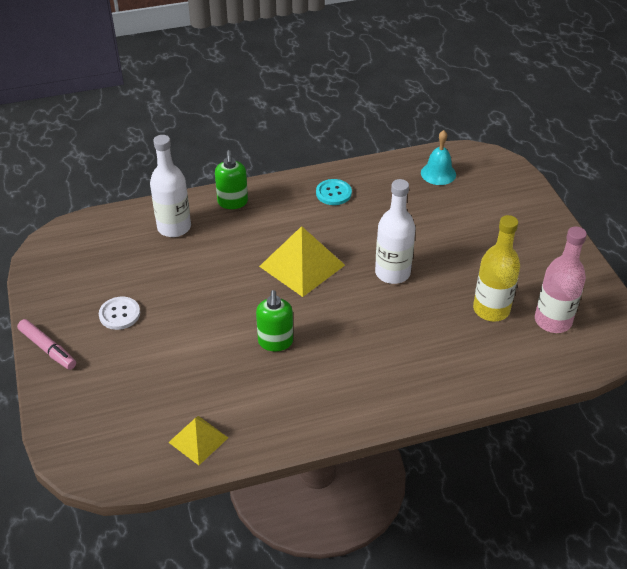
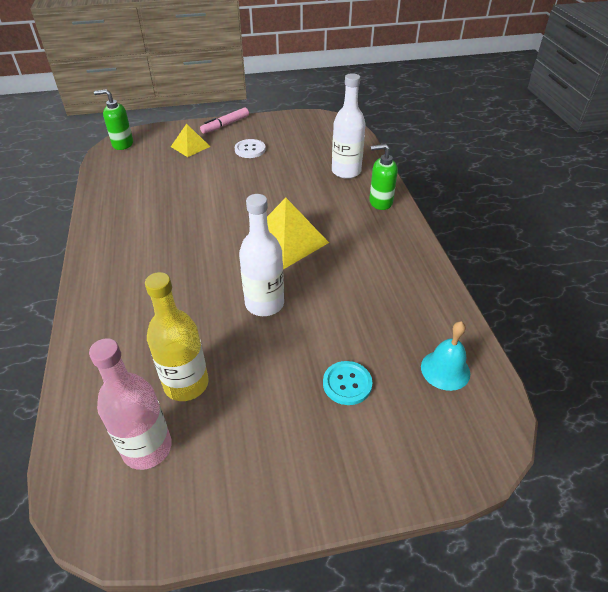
camera: 95 degrees right, 0 degrees up
(198, 440) = (116, 183): yellow pyramid -> yellow pyramid (190, 146)
(275, 342) = (195, 221): green soap dispenser -> green soap dispenser (122, 144)
(333, 193) = (397, 269): turquoise button -> turquoise button (347, 384)

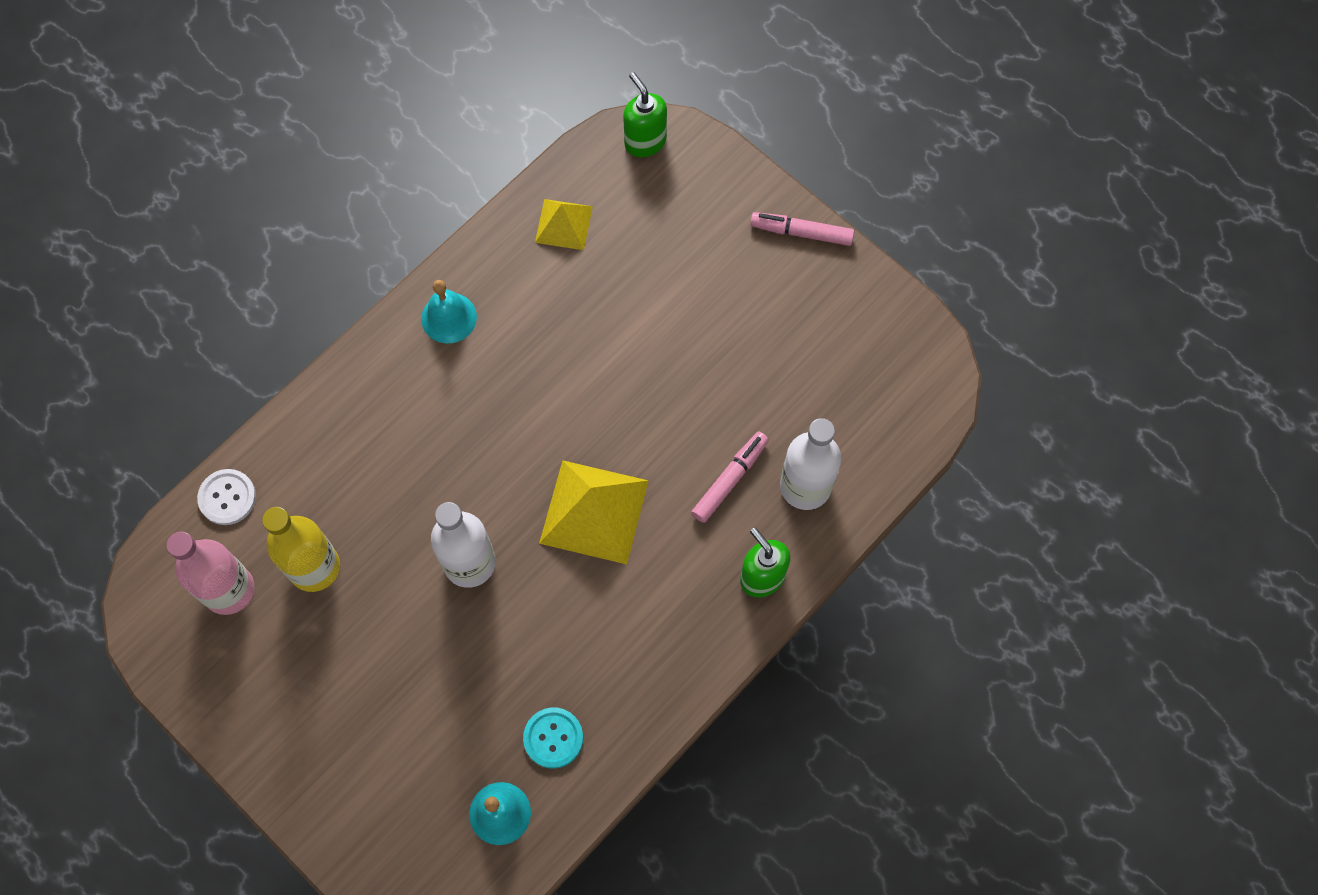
camera: 55 degrees right, 25 degrees up
(112, 243) = (449, 317): none -> turquoise bell
(190, 146) = (708, 232): yellow pyramid -> yellow pyramid (564, 224)
(250, 149) = (761, 318): white button -> white button (227, 497)
(318, 190) = (730, 479): none -> pink marker
(347, 384) = (415, 722): turquoise button -> turquoise button (553, 738)

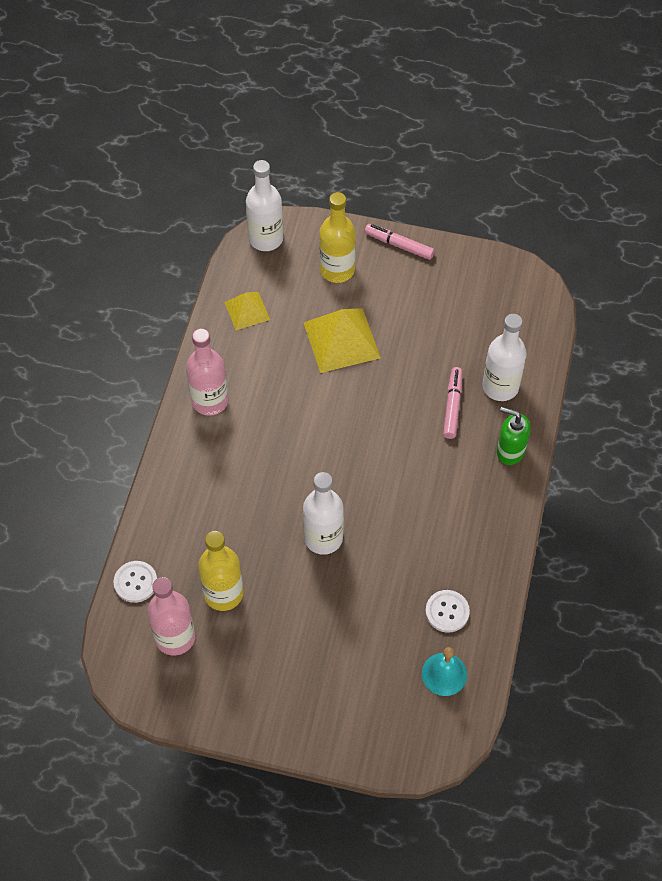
camera: 30 degrees left, 10 degrees down
(449, 317) = (210, 401): turquoise bell -> pink bottle
(553, 738) = (447, 612): turquoise button -> white button
(594, 511) = (381, 467): yellow pyramid -> yellow pyramid (341, 340)
(645, 141) = (266, 239): green soap dispenser -> white bottle
(704, 226) = (337, 270): none -> yellow bottle
(801, 232) = (399, 245): pink marker -> pink marker turned 45 degrees clockwise

